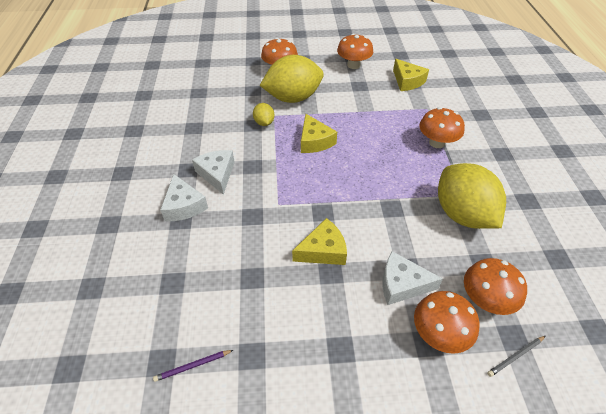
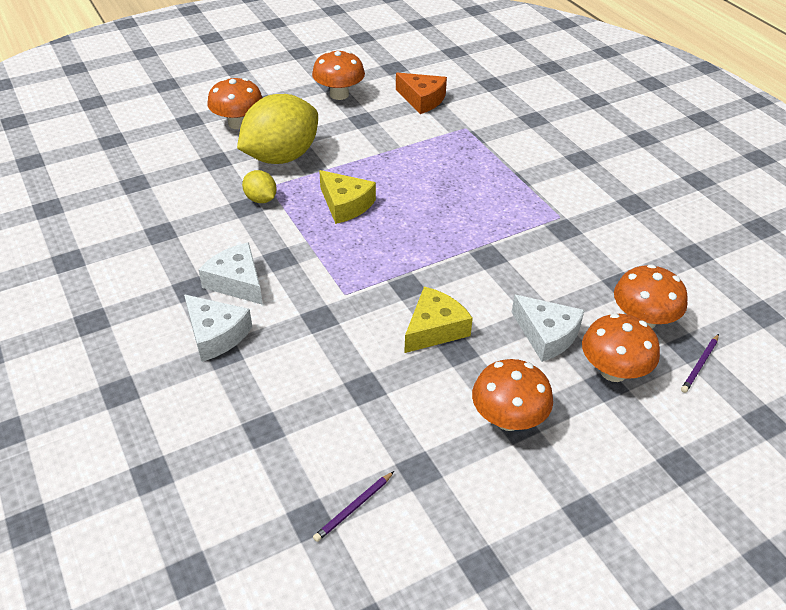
camera: 25 degrees left, 5 degrees down
(402, 284) = (546, 335): white cheese -> white cheese turned 120 degrees counterclockwise
(407, 81) = (422, 99): yellow cheese -> orange cheese
(437, 143) = (499, 166): orange mushroom -> orange mushroom (508, 419)
(462, 214) = (572, 239): yellow lemon -> none
(515, 356) = (700, 365): grey pencil -> purple pencil

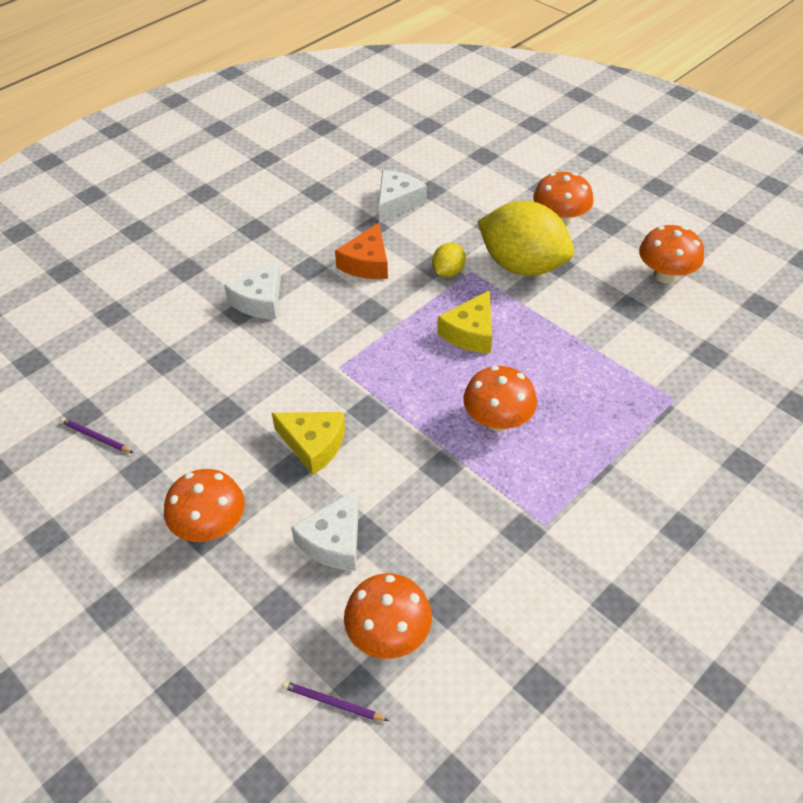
camera: 75 degrees right, 5 degrees up
(236, 282) = (327, 292): white cheese -> white cheese (397, 202)
(422, 99) = (707, 346): orange cheese -> orange cheese (367, 263)
(613, 371) = (298, 611): orange mushroom -> orange mushroom (497, 420)

